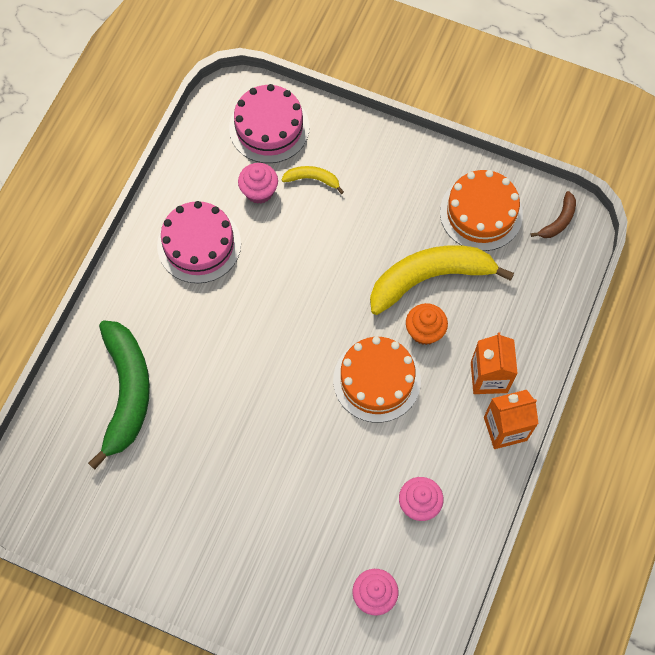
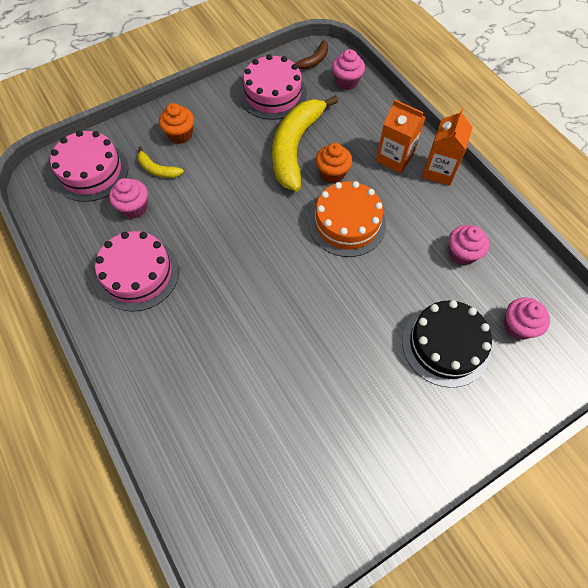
camera: 55 degrees left, 5 degrees down
(126, 392) = (217, 410): green banana -> none
(310, 540) = (445, 344): none -> black cake
(312, 179) = (158, 169): yellow banana -> yellow banana turned 105 degrees counterclockwise
(365, 168) = (180, 135): none -> orange cupcake
(481, 213) = (273, 94): orange cake -> pink cake
(554, 271) = (346, 82): none -> pink cupcake
(558, 221) = (314, 60): brown banana -> brown banana turned 60 degrees clockwise

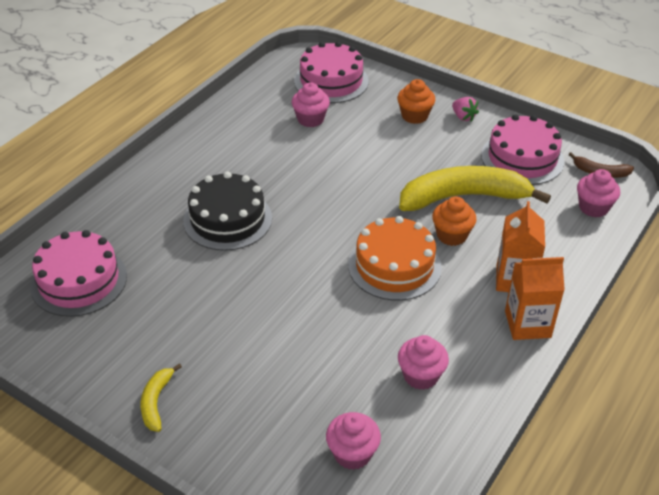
camera: 65 degrees right, 20 degrees down
(138, 274) = (243, 147): pink cake -> pink cake (79, 281)
(158, 169) = (363, 117): yellow banana -> yellow banana (156, 402)
(203, 105) = (463, 117): none -> pink strawberry
(445, 344) = (290, 390): black cake -> black cake (227, 219)

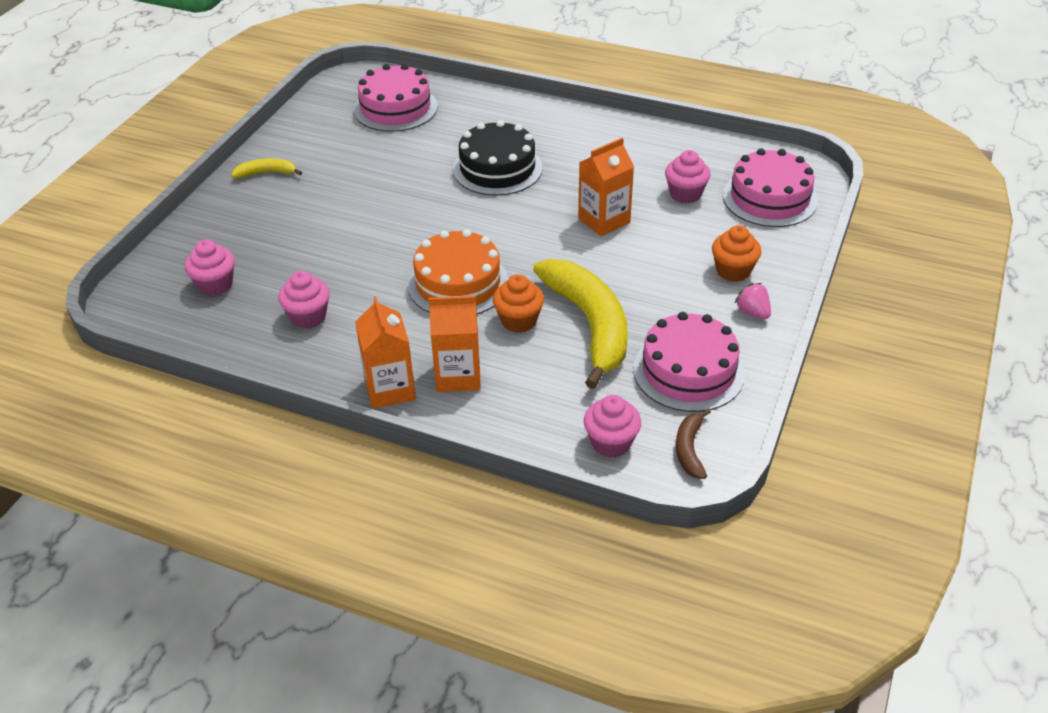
camera: 80 degrees right, 0 degrees up
(331, 168) = (604, 220): none -> orange carton
(463, 117) = (752, 312): pink strawberry -> pink strawberry turned 105 degrees clockwise

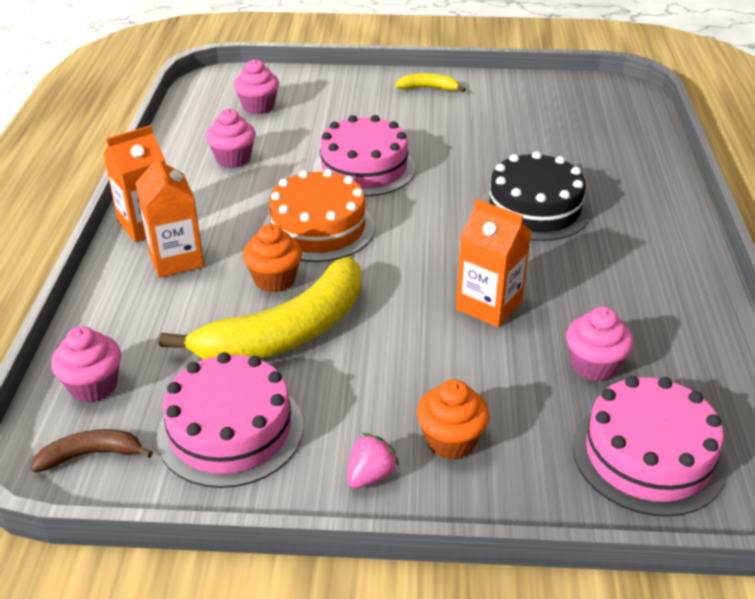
camera: 70 degrees right, 5 degrees down
(266, 173) = (428, 88): yellow banana -> yellow banana turned 60 degrees counterclockwise
(395, 108) = (590, 124): pink cake -> pink cake (364, 168)

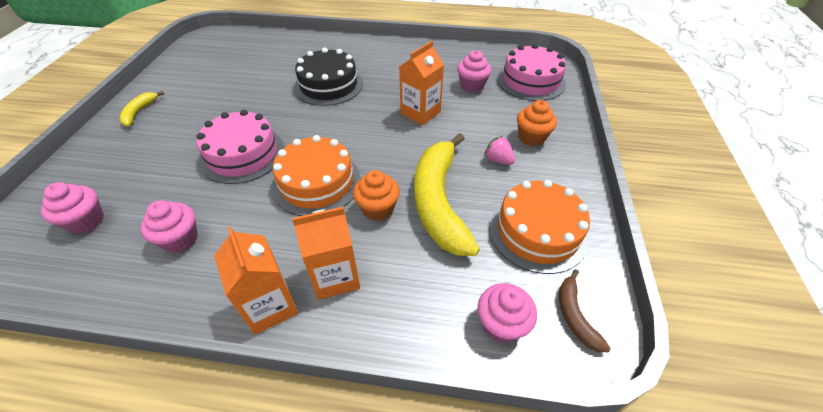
camera: 85 degrees left, 10 degrees up
(230, 430) = (537, 231): pink cake -> orange cake
(287, 332) = (439, 202): yellow banana -> yellow banana turned 150 degrees counterclockwise
(370, 475) = (562, 169): pink strawberry -> pink strawberry (498, 160)

